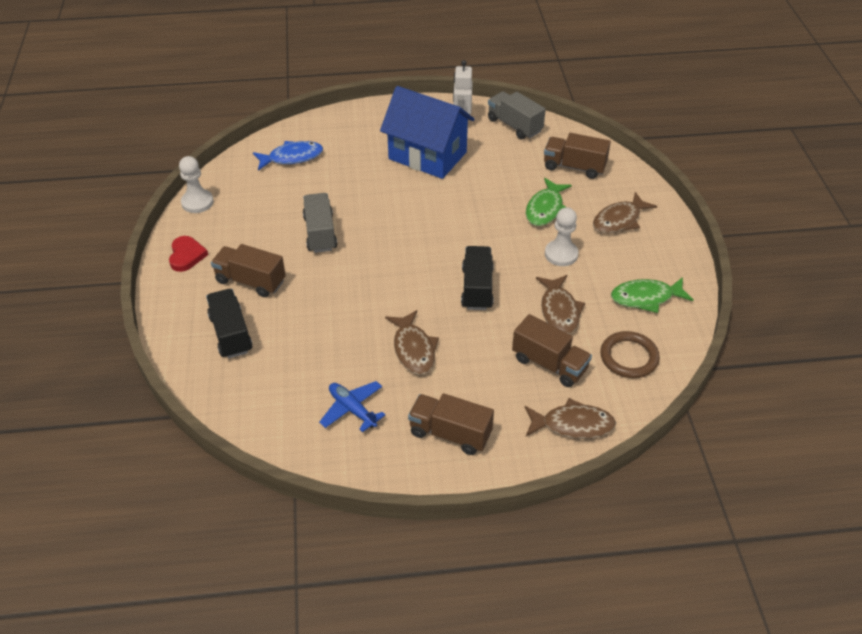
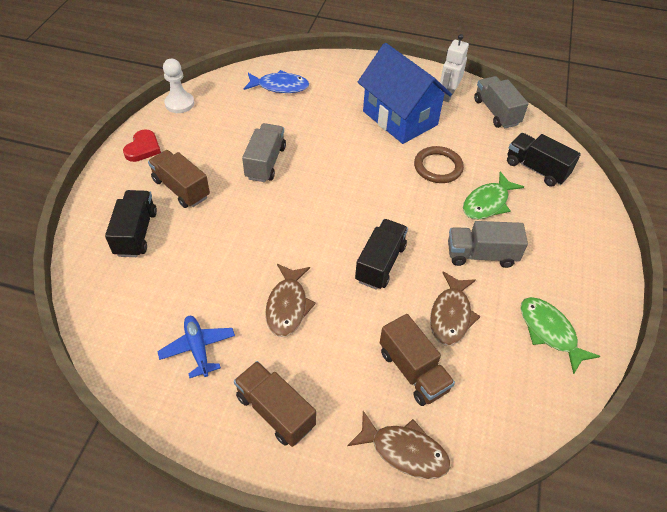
camera: 20 degrees right, 5 degrees up
(561, 254) = (481, 255): white pawn -> grey truck
(574, 167) = (536, 169): brown truck -> black truck
(619, 220) = (558, 237): brown fish -> none
(629, 357) = (501, 394): brown ring -> brown ring (438, 167)
(646, 298) = (549, 332): green fish -> green fish turned 45 degrees clockwise

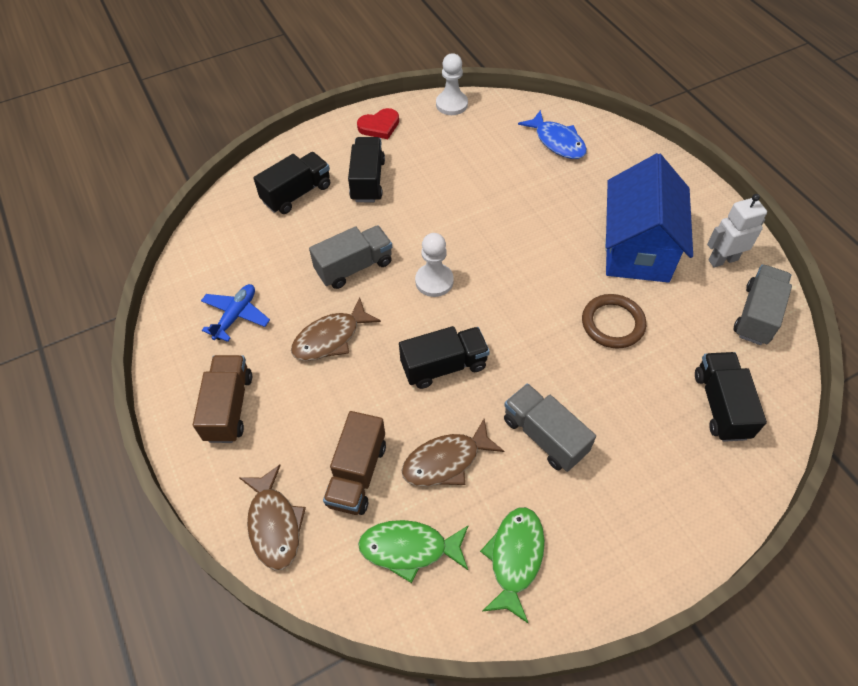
camera: 50 degrees right, 5 degrees up
(181, 189) = (368, 181): brown truck -> black truck
(265, 162) = (458, 205): grey truck -> grey truck (354, 267)
(309, 219) = (434, 281): none -> white pawn
(487, 203) = (618, 395): green fish -> green fish (409, 548)

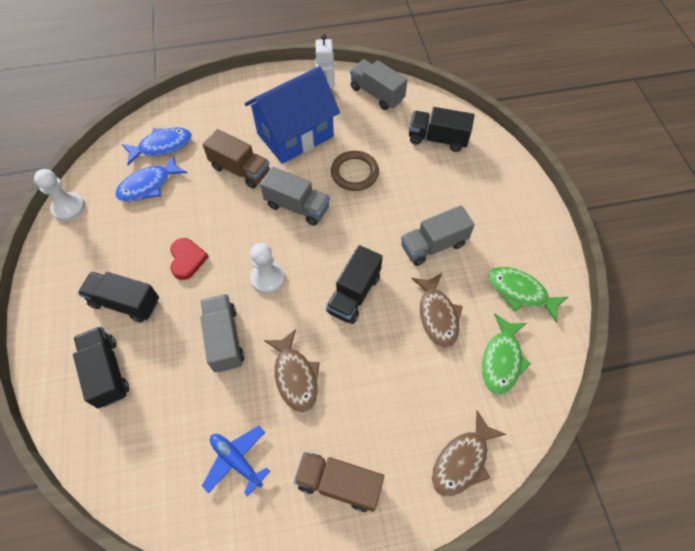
camera: 75 degrees left, 5 degrees up
(274, 524) = (462, 460): brown fish -> brown fish turned 135 degrees clockwise
(357, 474) = (432, 383): brown truck -> brown truck (240, 170)
(379, 126) = (59, 275): red heart -> red heart (187, 259)
(444, 366) = (354, 294): black truck -> black truck turned 150 degrees counterclockwise
(504, 149) = (148, 185): none -> blue fish
(536, 280) = (297, 206): none -> grey truck
(637, 249) = (295, 135): blue house -> blue house turned 60 degrees counterclockwise

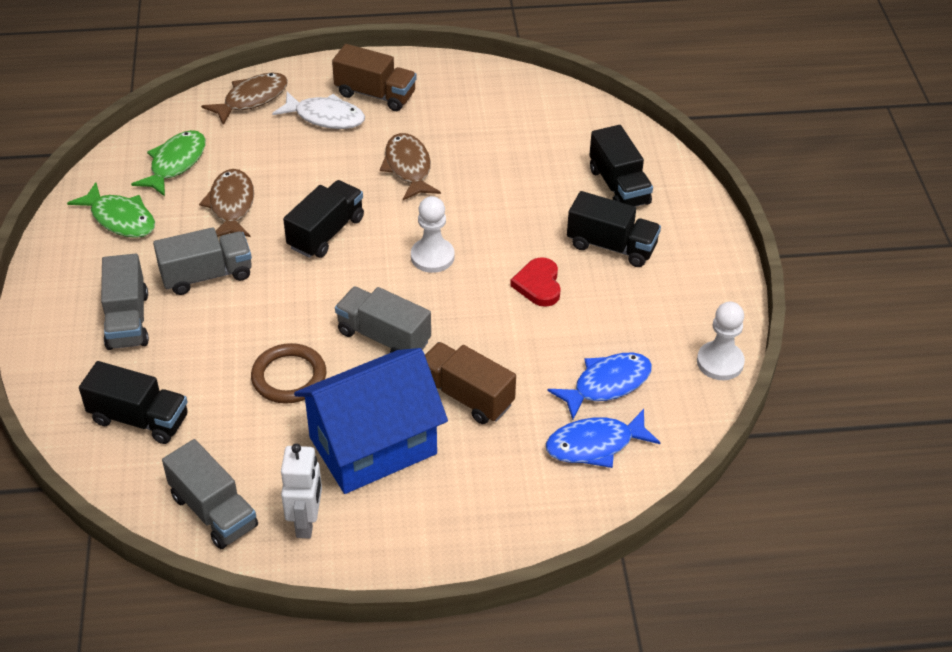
camera: 175 degrees left, 15 degrees down
(224, 339) = (487, 204): grey truck -> grey truck (127, 320)
(236, 460) = (473, 115): blue plane -> none
(383, 440) = (325, 117): none -> white fish

